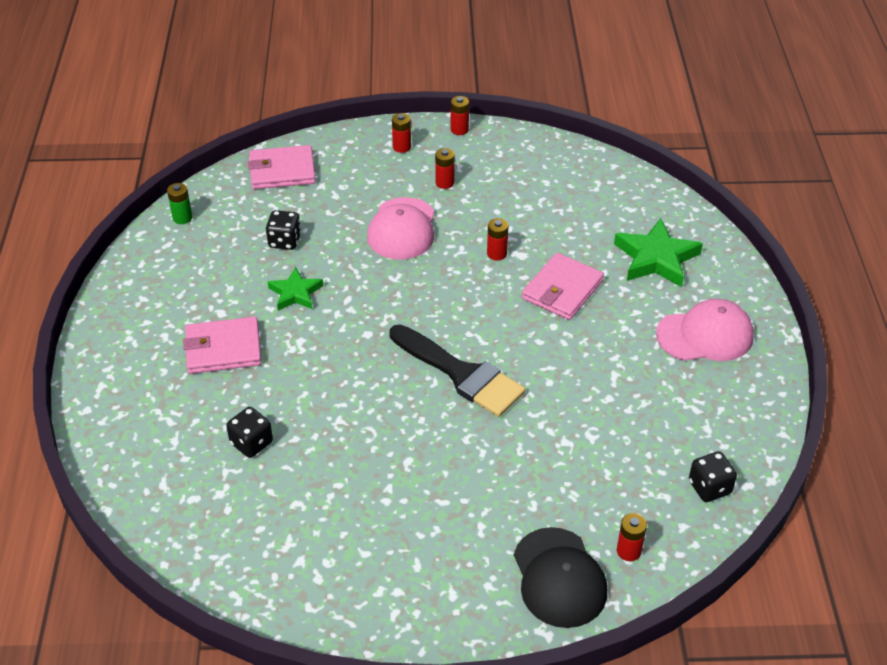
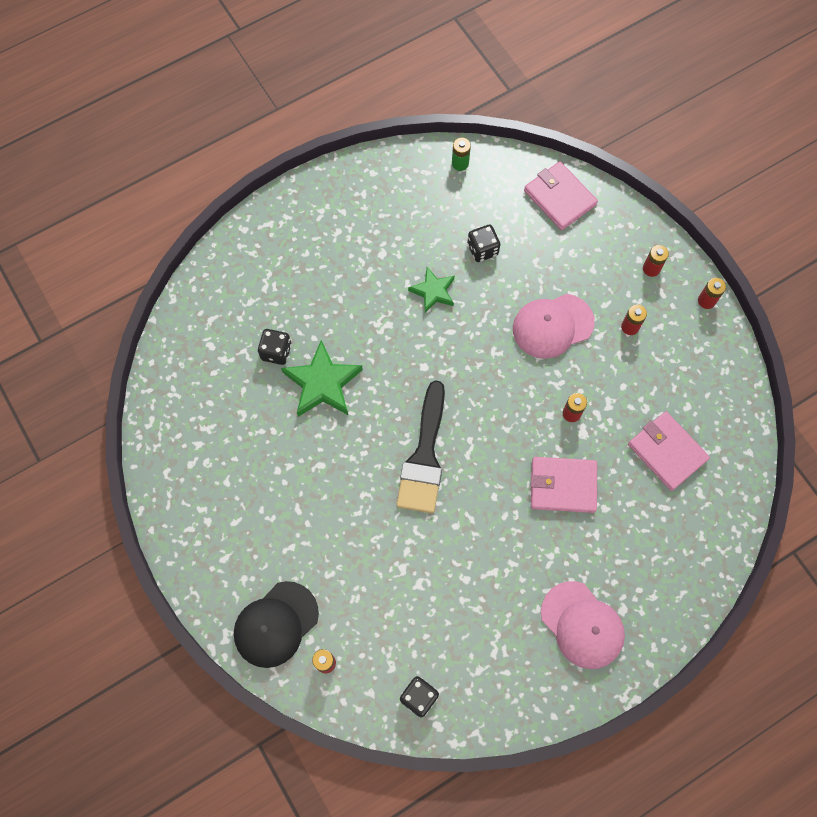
camera: 60 degrees right, 25 degrees up
(223, 348) = (349, 278): pink wallet -> pink wallet (667, 452)
(656, 258) = (650, 544): green star -> green star (322, 383)

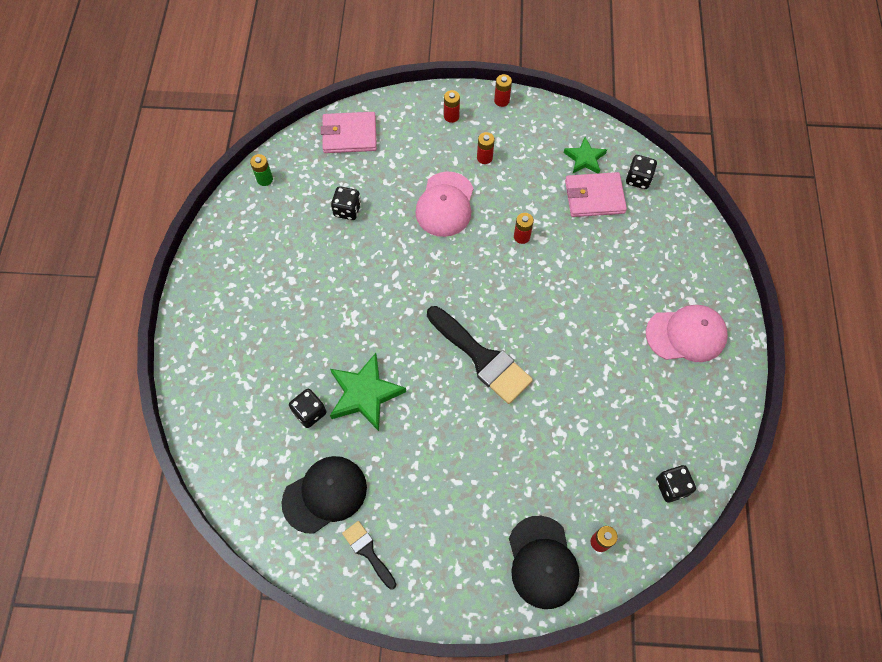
camera: 55 degrees left, 5 degrees down
(192, 477) = (368, 551): none -> black brush
(216, 412) = (325, 494): none -> black cap
(433, 291) = (353, 265): green star -> green star (584, 158)
(563, 485) = (572, 278): pink wallet -> none
(720, 481) = (638, 179): none -> black dice

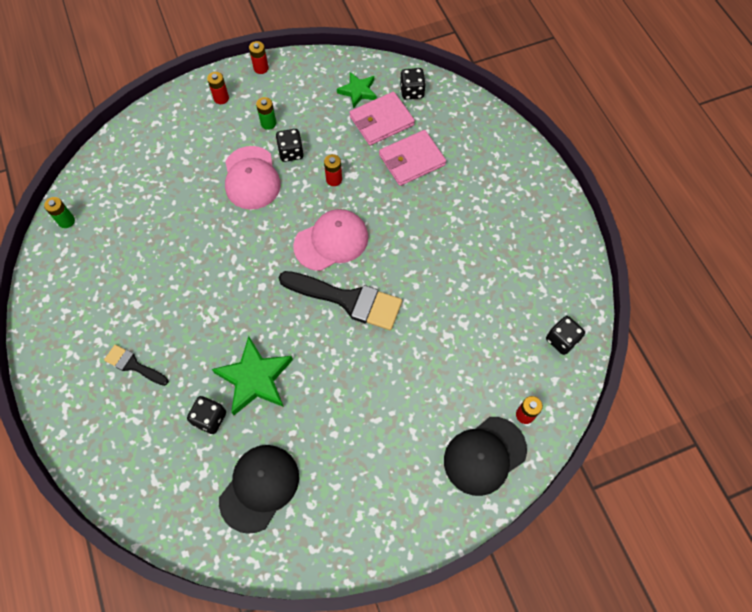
camera: 25 degrees left, 0 degrees up
(347, 210) = (161, 218): black dice -> black dice (291, 152)
(349, 135) = (132, 149): pink wallet -> pink wallet (412, 160)
(368, 551) = (324, 521): black brush -> black brush (133, 365)
(484, 157) = (268, 123): red battery -> green battery
(542, 562) = (484, 455): black cap -> black cap turned 90 degrees clockwise
(686, 334) = (513, 206): pink cap -> pink cap (331, 241)

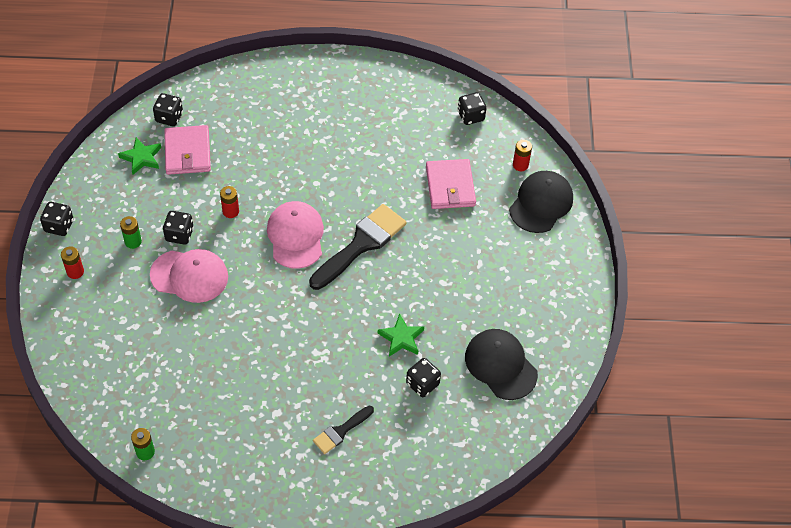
camera: 70 degrees left, 10 degrees down
(255, 378) = (401, 338): green star -> green star, size x0.62
(261, 68) = (59, 226): red battery -> black dice
(412, 160) = (245, 146): pink wallet -> pink wallet (450, 186)
(484, 455) = (541, 203): black cap -> black cap turned 135 degrees counterclockwise

